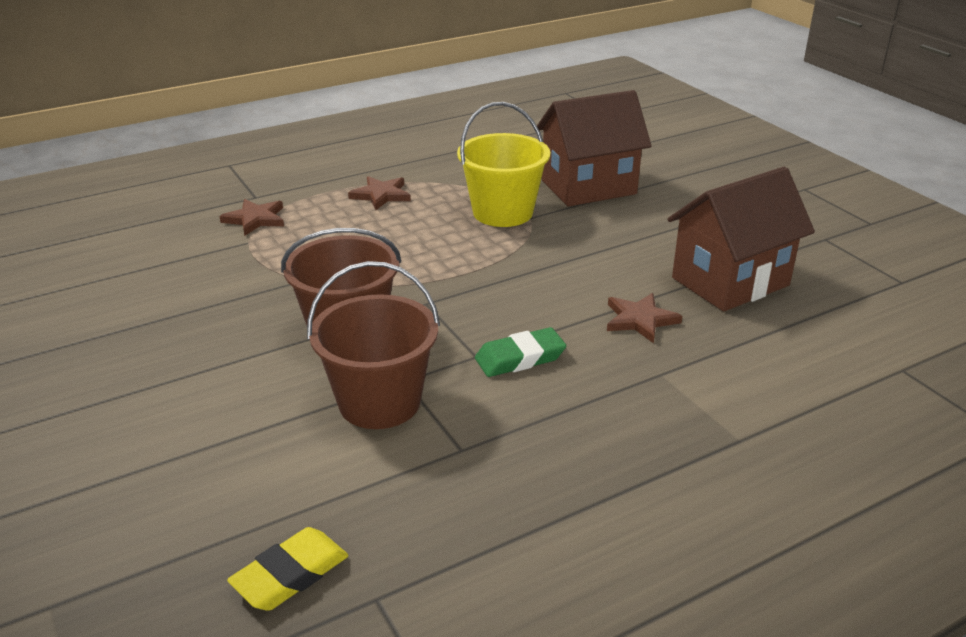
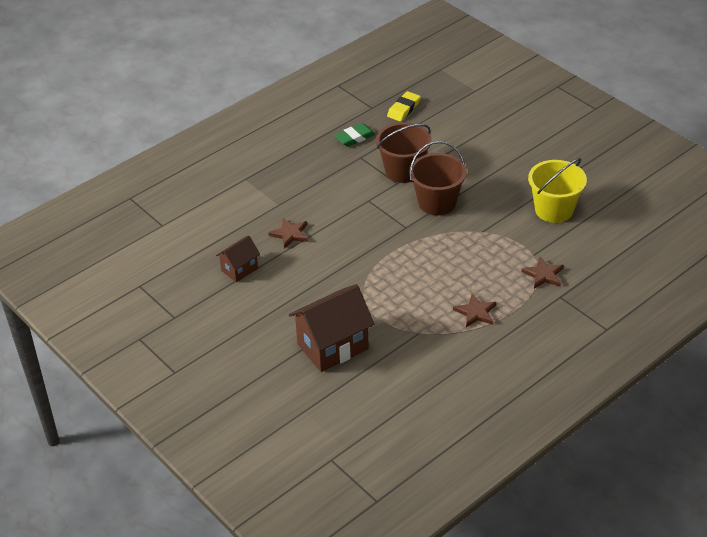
camera: 170 degrees right, 10 degrees up
(503, 212) = (386, 308): yellow bucket -> yellow bucket (554, 210)
(520, 358) = (347, 202): green eraser -> green eraser (355, 137)
(730, 281) = (239, 269): brown house -> brown house, size x0.55

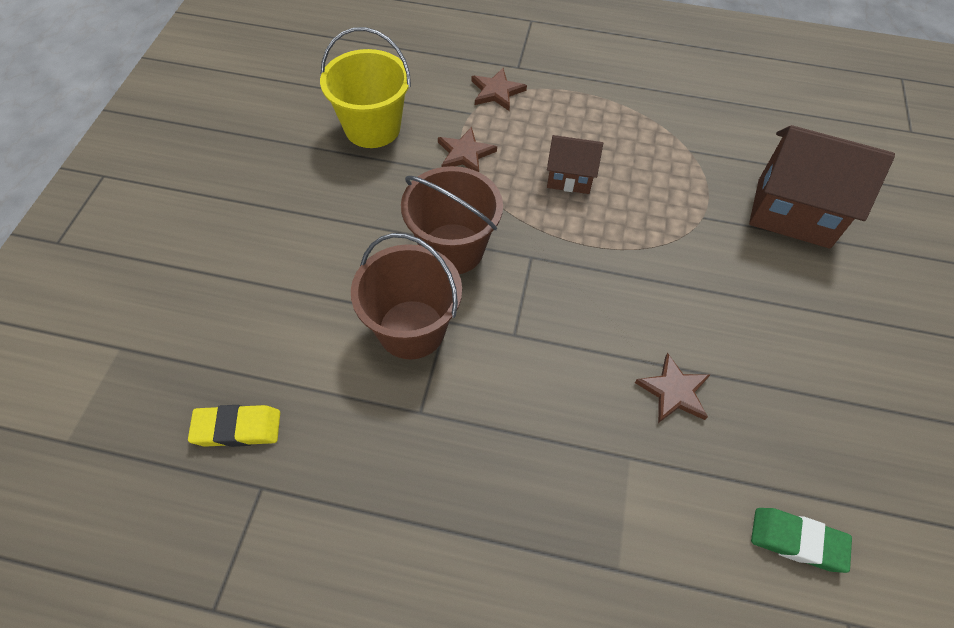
camera: 130 degrees left, 15 degrees up
(239, 269) = (801, 408): brown house -> brown house (569, 178)
(355, 137) = (372, 457): green eraser -> green eraser (797, 541)
(475, 312) = (609, 119): brown star -> brown star (465, 154)

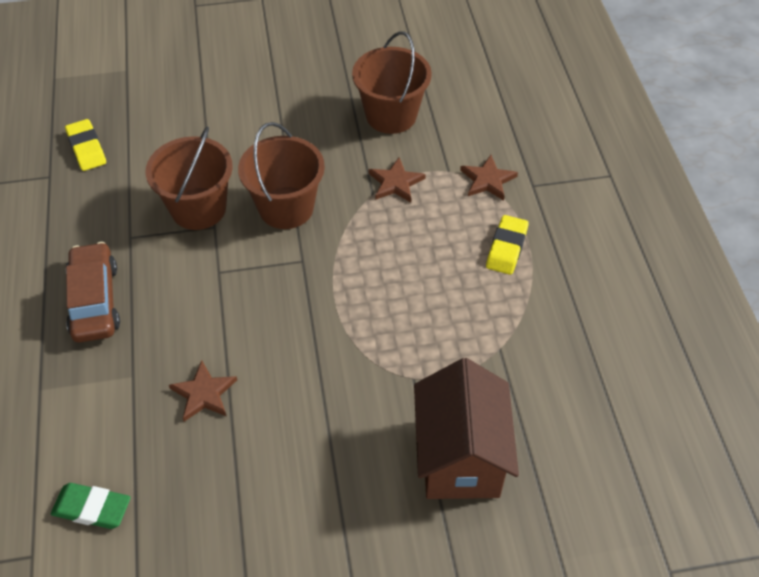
camera: 70 degrees right, 5 degrees down
(372, 128) = (391, 115): yellow bucket -> brown bucket
(504, 474) = (95, 301): none -> brown car
(569, 178) = (407, 263): brown house -> none
(581, 107) = (506, 248): none -> yellow eraser
(797, 541) = (92, 508): green eraser -> green eraser turned 75 degrees counterclockwise

